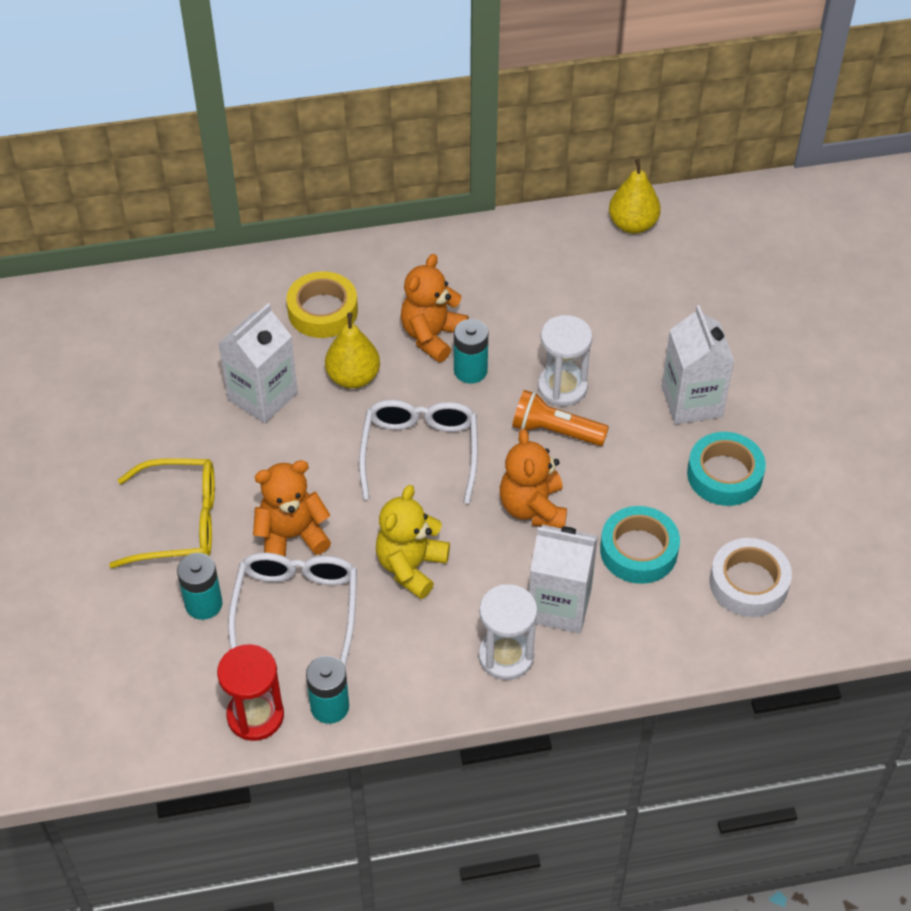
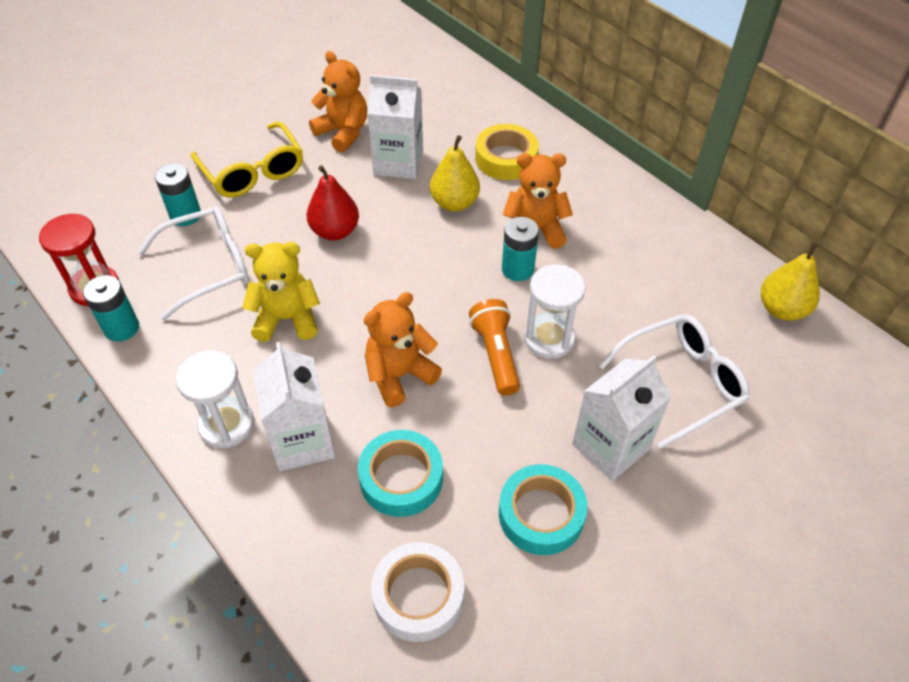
camera: 60 degrees right, 0 degrees up
(291, 536) = (275, 235): orange teddy bear -> orange teddy bear (343, 132)
(322, 486) = (335, 231): none -> red pear
(420, 452) = (408, 274): white glasses -> white glasses (681, 382)

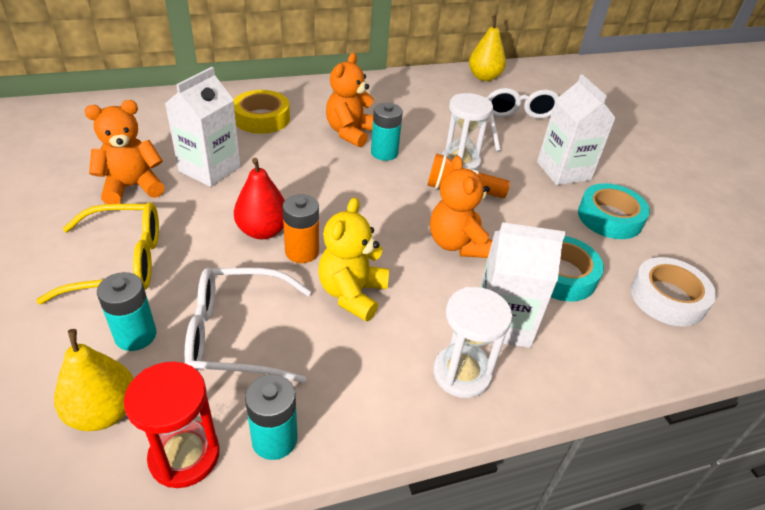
camera: 70 degrees left, 10 degrees down
(209, 267) = (237, 335): white glasses -> white glasses turned 90 degrees counterclockwise
(322, 266) = (302, 252): none -> orange battery
(454, 203) = (288, 157): yellow pear -> yellow pear (104, 412)

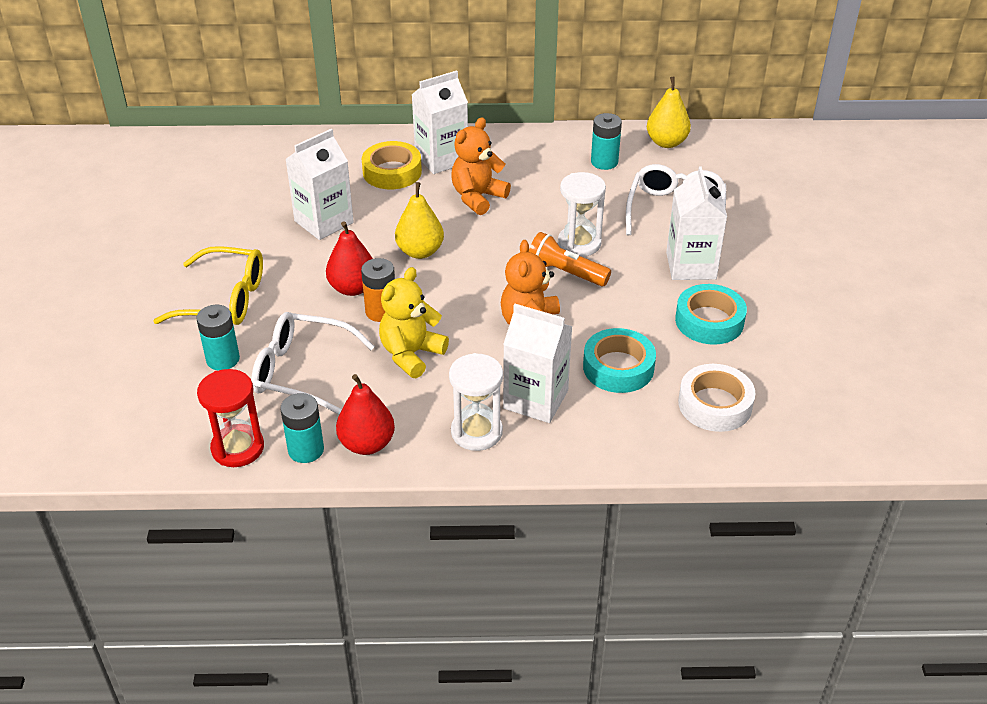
camera: 20 degrees right, 0 degrees up
(104, 412) = (188, 409): yellow pear -> yellow pear (420, 251)
(132, 187) = (249, 232): orange teddy bear -> none
(303, 104) = (441, 159): none -> white carton
(346, 415) = (367, 444): none -> red pear
(384, 153) = (503, 224): turquoise battery -> turquoise battery (604, 162)

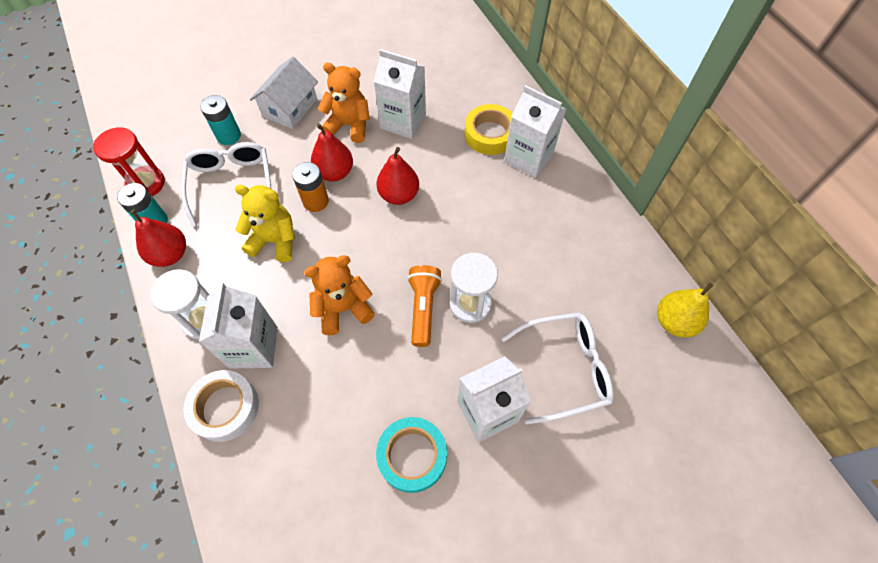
camera: 65 degrees right, 20 degrees up
(224, 299) = (290, 108): yellow glasses -> white house
(420, 251) = (399, 195): yellow pear -> red pear
(477, 197) = (491, 204): orange teddy bear -> orange teddy bear (349, 125)
(604, 162) = (604, 279): turquoise battery -> none
(618, 367) = (316, 397): turquoise tape -> none
(715, 404) = (296, 499): white tape -> white tape (225, 408)

